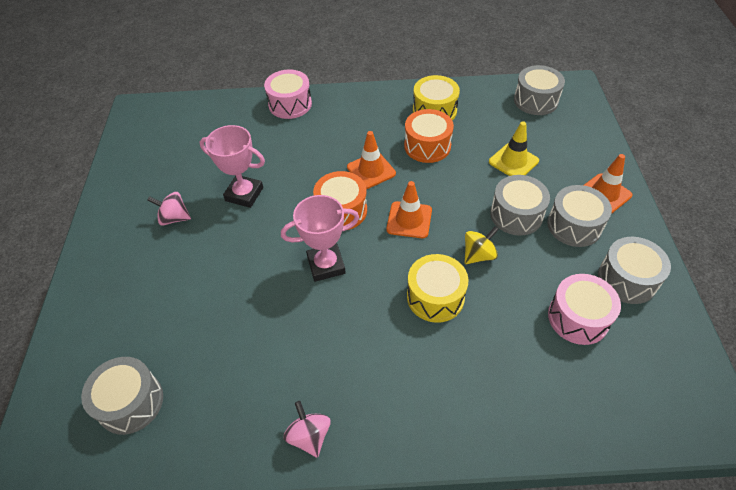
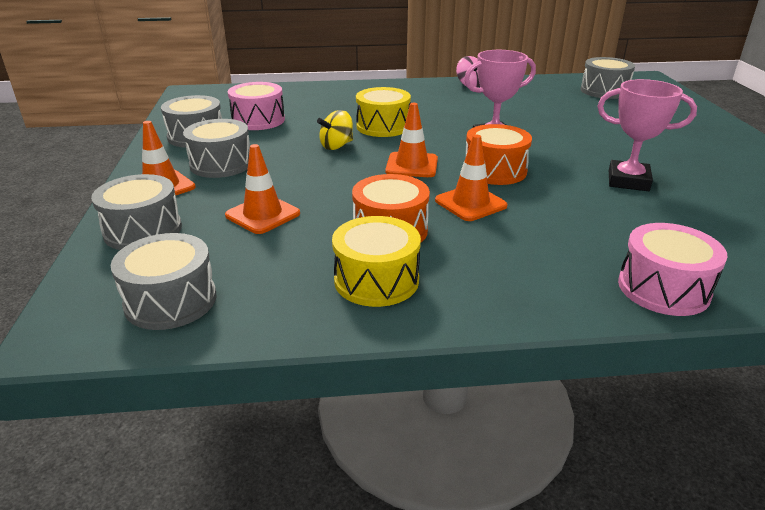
camera: 175 degrees right, 20 degrees down
(174, 218) = (691, 163): pink spinning top -> none
(513, 161) = (263, 214): yellow traffic cone -> orange traffic cone
(516, 215) = (284, 170): grey drum -> grey drum (143, 230)

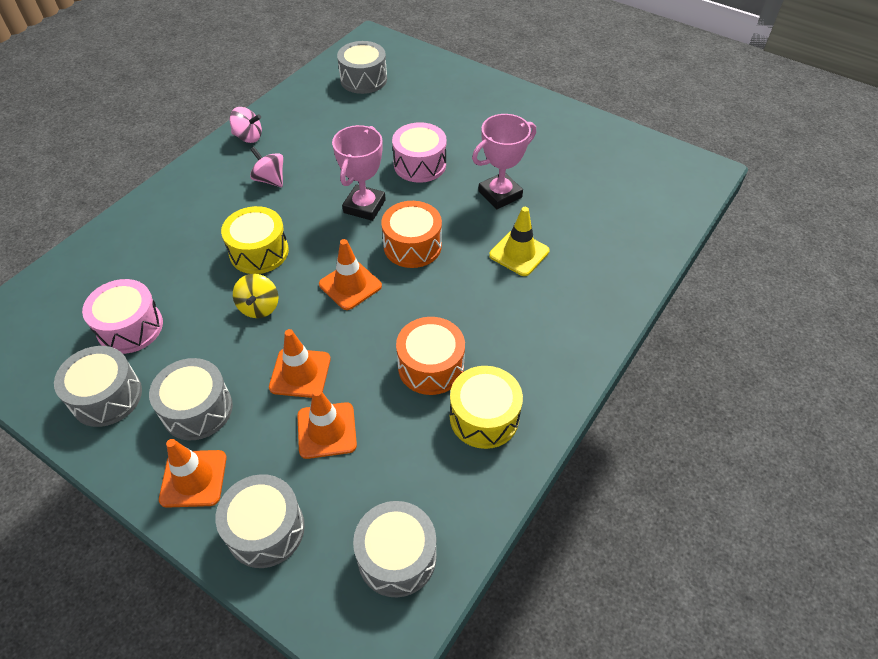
camera: 50 degrees left, 20 degrees up
(449, 104) = (270, 179): none -> pink spinning top
(470, 203) = (442, 296): orange traffic cone -> orange traffic cone (300, 373)
(587, 217) = (519, 253): none -> yellow traffic cone
(663, 288) = (616, 287): pink drum -> pink drum (420, 164)

